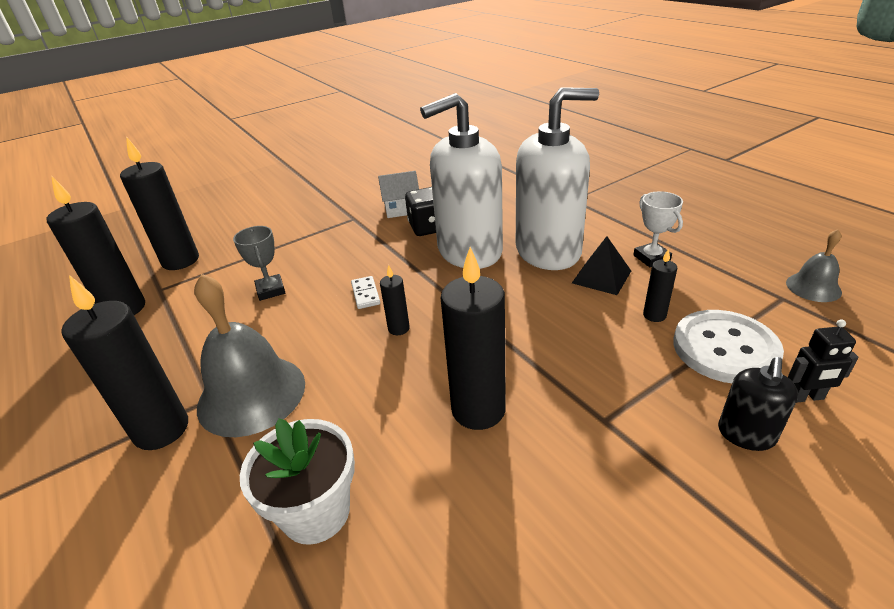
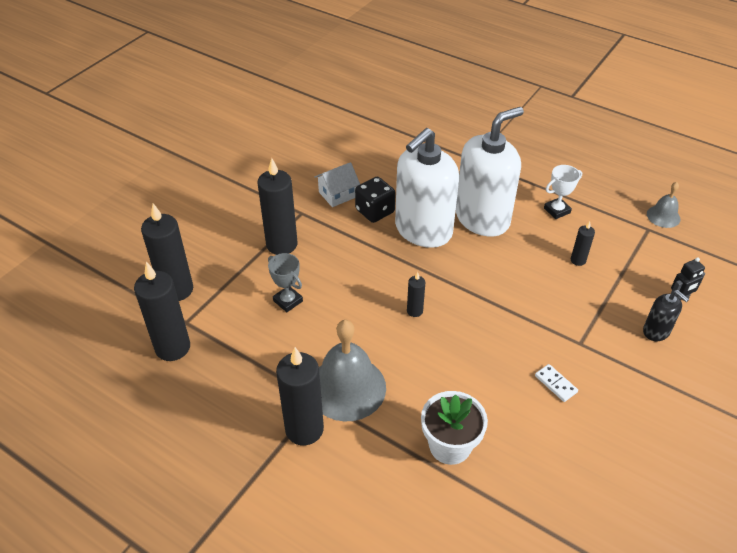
camera: 25 degrees left, 10 degrees up
(365, 294) = (369, 287): white domino -> white domino (555, 384)
(478, 410) = (505, 357): black candle -> black candle (282, 244)
(601, 277) = (531, 235): black pyramid -> none
(651, 258) = (557, 210): white trophy -> white trophy turned 75 degrees counterclockwise
(725, 348) = (627, 276): white button -> none
(746, 434) = (656, 331): black soap dispenser -> black soap dispenser turned 45 degrees counterclockwise

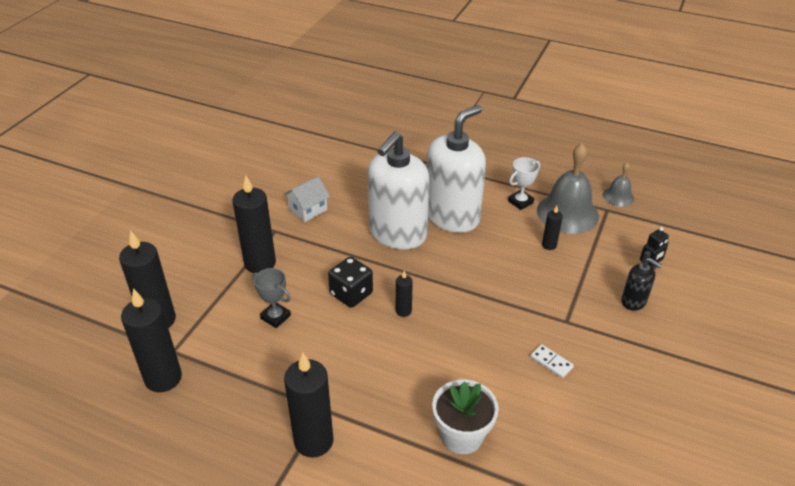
camera: 10 degrees left, 5 degrees down
(347, 387) = (350, 394): grey bell -> grey bell (567, 213)
(375, 211) = (347, 221): black dice -> black dice (351, 294)

